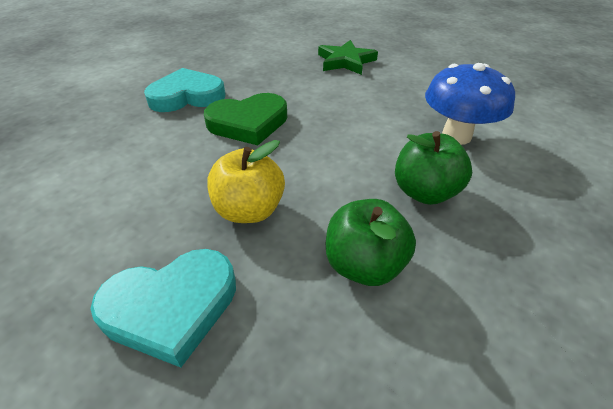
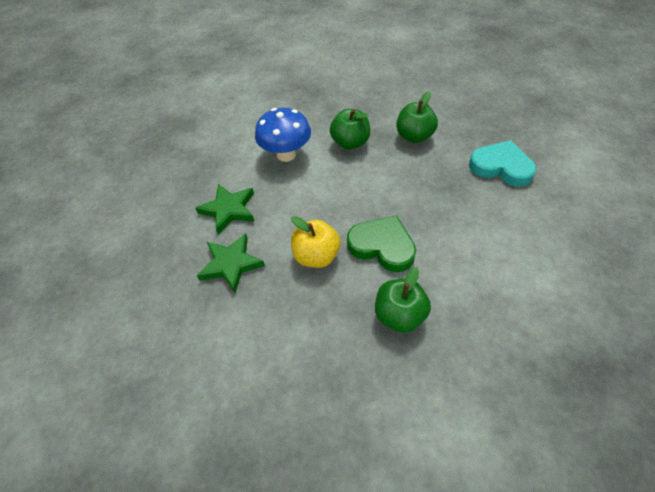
camera: 130 degrees left, 10 degrees up
(187, 96) = (399, 315): turquoise heart -> green apple
(249, 210) = (438, 185): yellow apple -> yellow apple (316, 256)
(408, 79) = (229, 210): none -> green star

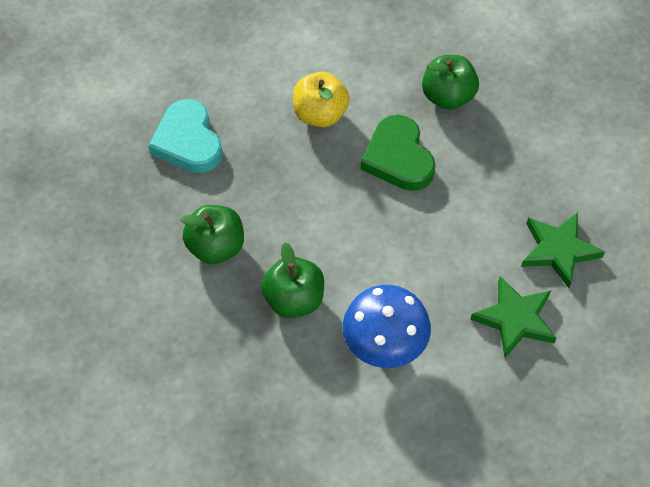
camera: 140 degrees left, 5 degrees up
(316, 256) = (468, 195): yellow apple -> yellow apple (320, 115)

